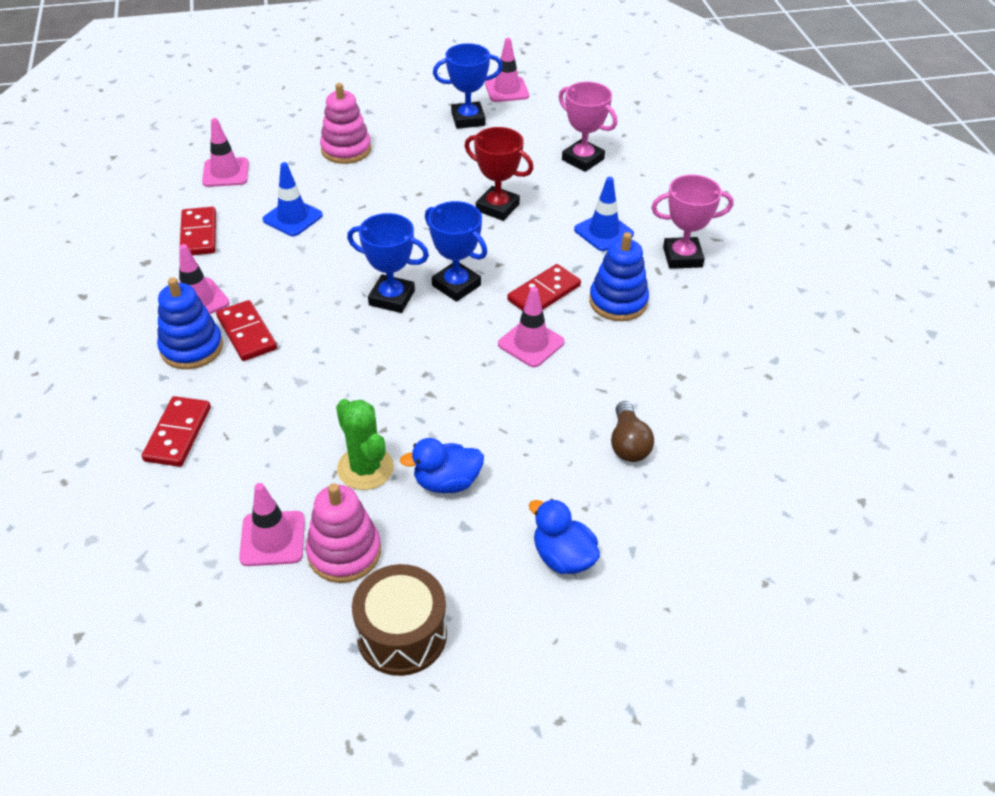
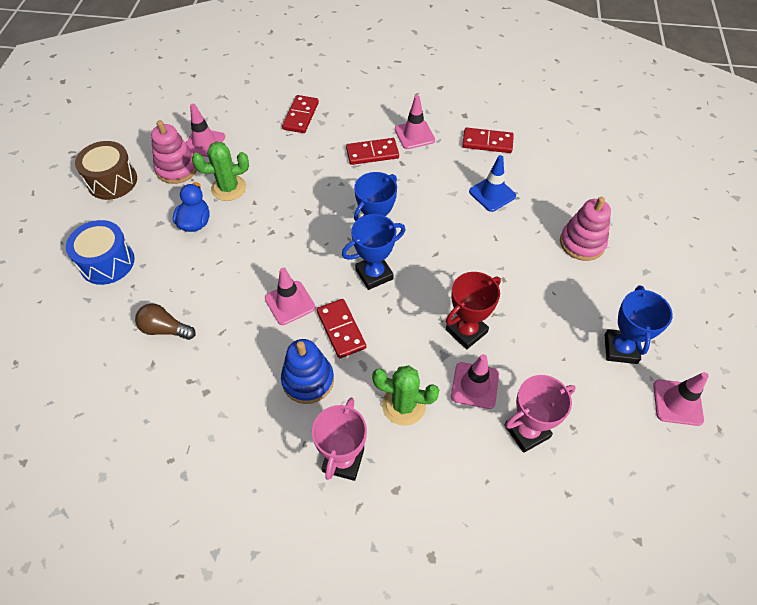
camera: 110 degrees right, 10 degrees up
(178, 434) = (300, 116): red domino -> red domino turned 75 degrees clockwise
(192, 348) = (370, 128): blue stacking toy -> none
(225, 173) = (563, 164): pink traffic cone -> pink traffic cone (475, 385)
(563, 557) = (107, 262): blue duck -> blue drum
(603, 232) = (403, 405): blue traffic cone -> green cactus

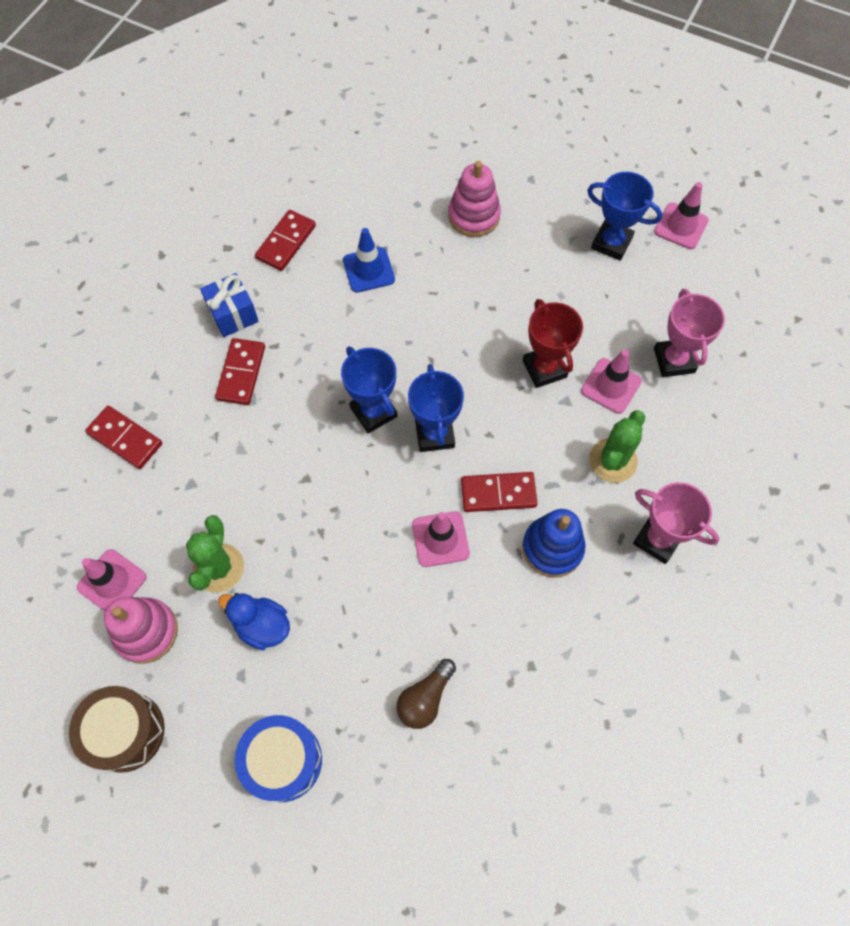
camera: 70 degrees left, 10 degrees up
(414, 135) = (233, 314): pink traffic cone -> blue gift

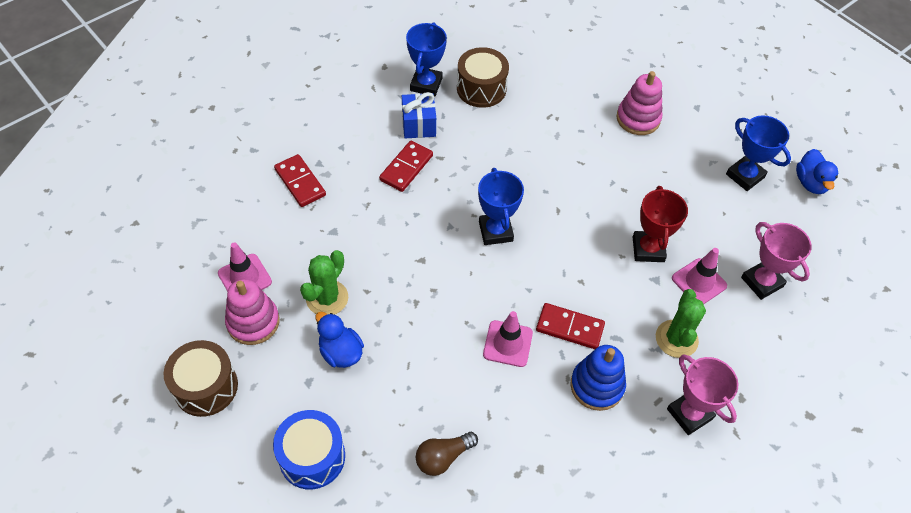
camera: 20 degrees right, 10 degrees down
(286, 242) = (481, 88): red domino -> brown drum
(368, 270) = (537, 129): blue traffic cone -> none
(434, 434) = (537, 265): blue trophy -> blue trophy (426, 84)
(612, 460) = (676, 339): green cactus -> green cactus turned 45 degrees counterclockwise
(674, 360) = (762, 282): pink trophy -> pink trophy turned 45 degrees counterclockwise
(681, 226) = (810, 183): pink traffic cone -> blue duck

